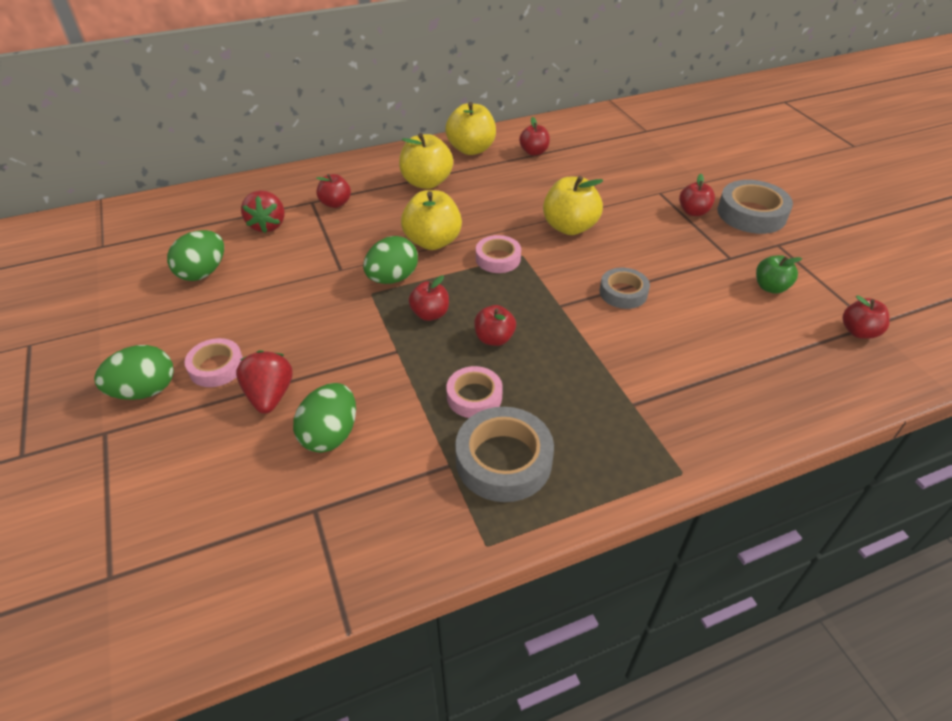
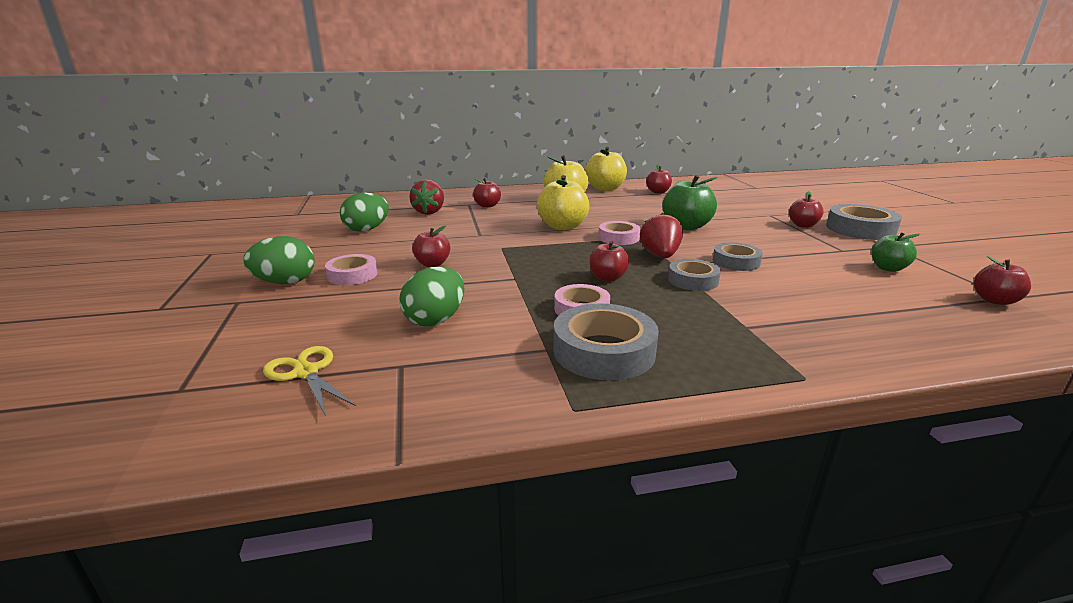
camera: 10 degrees right, 20 degrees down
(225, 534) = (306, 373): none -> yellow scissors
(270, 396) = (390, 293): red strawberry -> red strawberry (660, 256)
(392, 278) = (522, 241): green egg -> none
(430, 314) = (551, 261): red apple -> red apple (432, 264)
(569, 227) = (686, 226): yellow apple -> green apple
(580, 332) = (693, 280): none -> grey tape

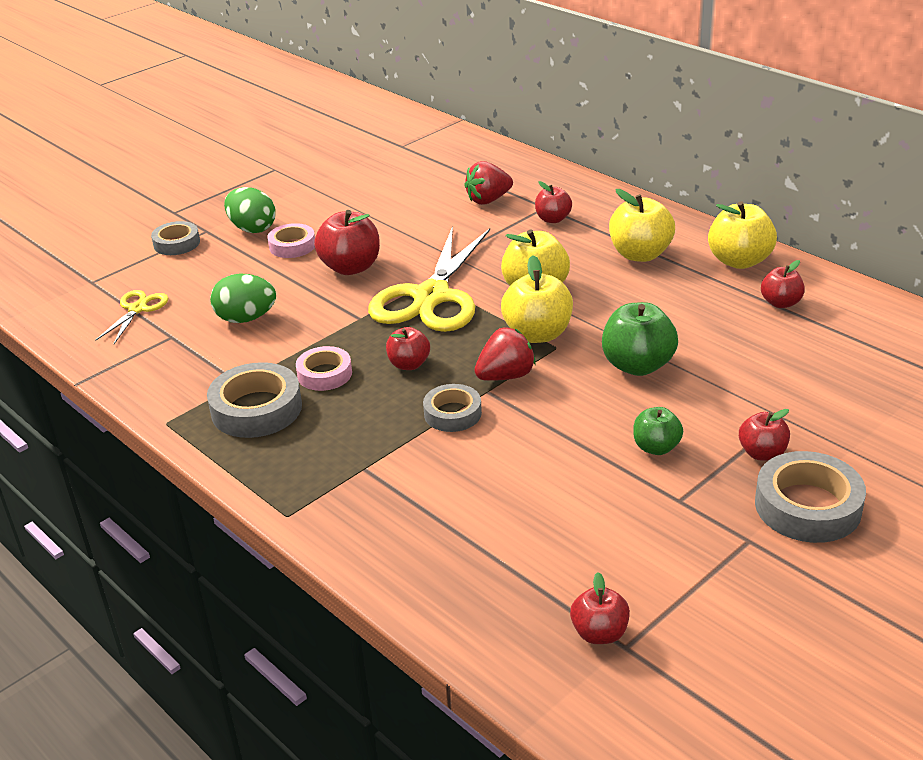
camera: 60 degrees right, 10 degrees up
(367, 229) = (399, 197): green egg -> none
(432, 264) = (351, 267): red apple -> red apple, size x1.66
(524, 251) = (431, 297): none -> yellow scissors
(618, 238) = (537, 334): pink tape -> yellow apple
(736, 262) = (540, 428): grey tape -> grey tape (176, 243)
(888, 268) = (639, 543): green apple -> green apple (656, 447)

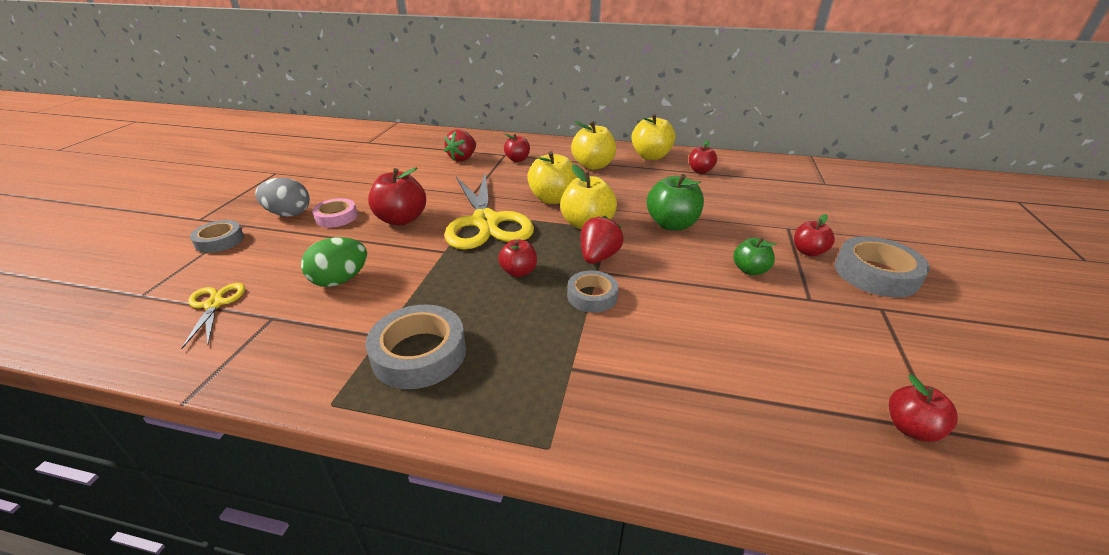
camera: 35 degrees left, 0 degrees up
(252, 229) = (289, 214): green egg -> grey egg
(324, 374) = (456, 301): pink tape -> none

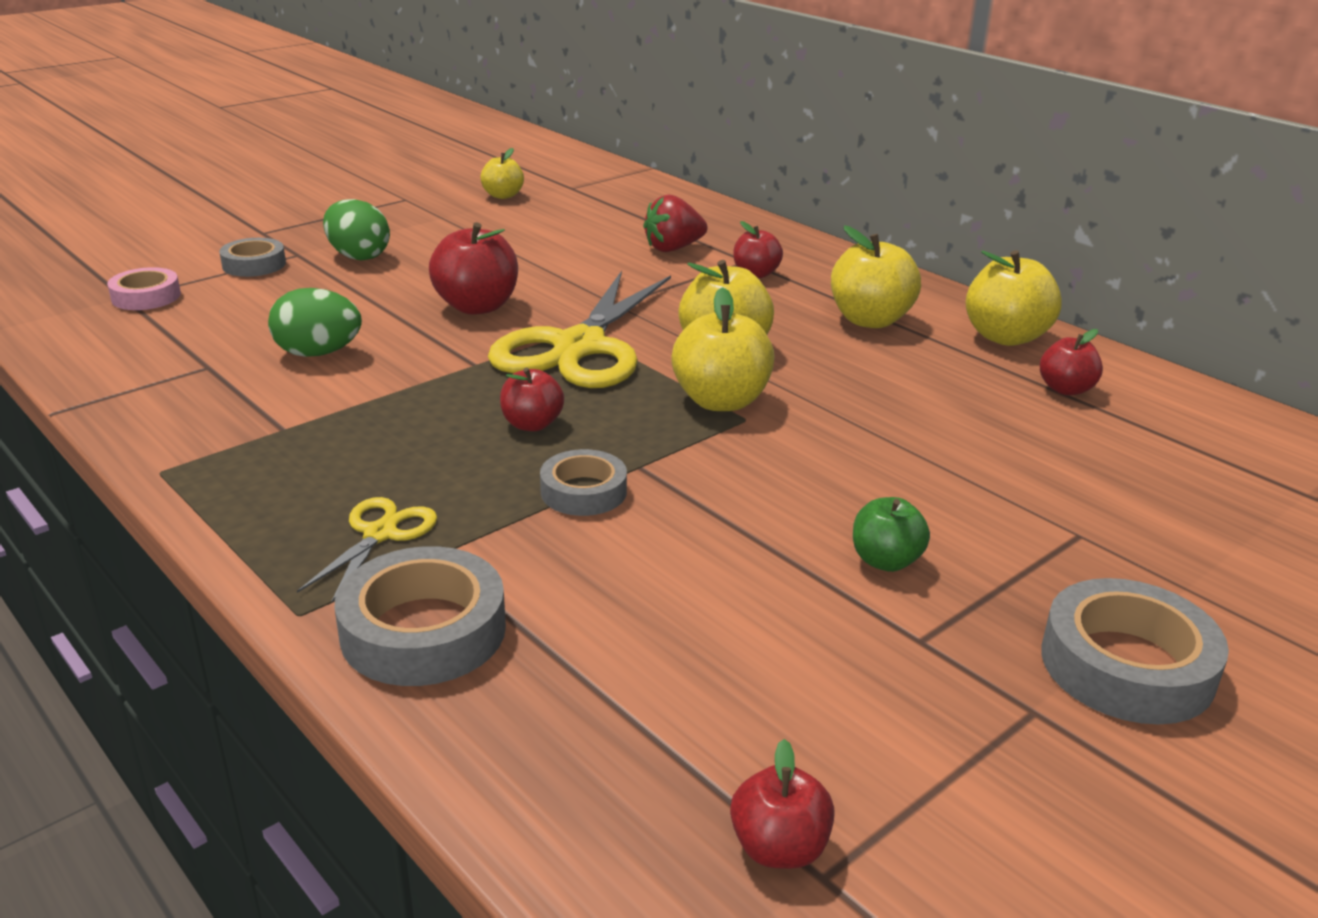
camera: 35 degrees right, 5 degrees down
(214, 304) = (174, 332): yellow scissors -> yellow scissors (380, 534)
(289, 214) = (358, 256): grey egg -> green egg
(334, 156) = (503, 195): none -> yellow apple
(336, 217) = (405, 278): pink tape -> pink tape (146, 296)
(419, 353) = (297, 464): grey tape -> grey tape (423, 630)
(598, 257) = (669, 449): red strawberry -> none
(672, 224) = (861, 450): green apple -> none
(808, 252) = (1049, 581): red apple -> none

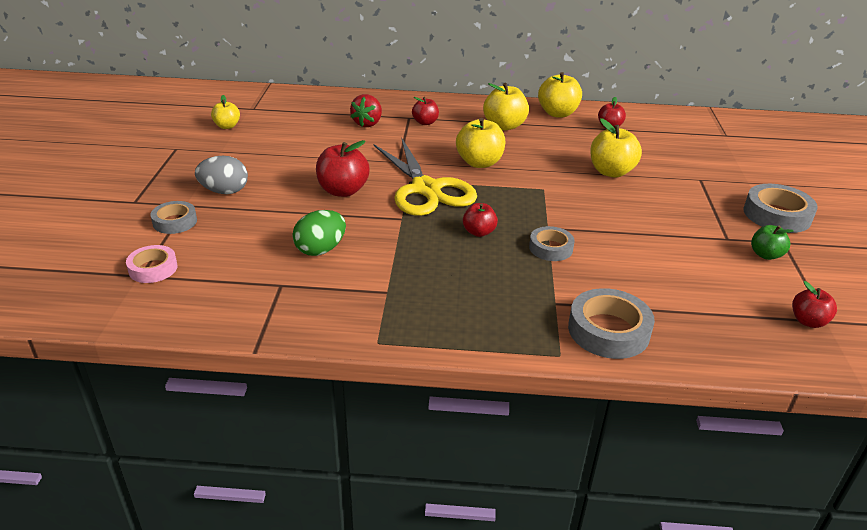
camera: 45 degrees left, 5 degrees up
(358, 256) = (224, 191): green egg -> grey egg
(380, 534) = (521, 308): yellow scissors -> none
(721, 401) = (522, 186): yellow apple -> yellow apple (611, 172)
(885, 561) = (675, 218): green apple -> green apple (765, 255)

